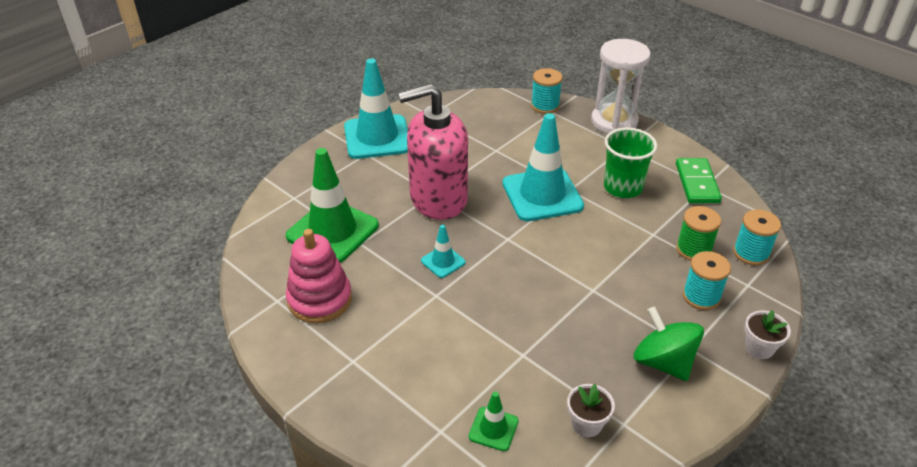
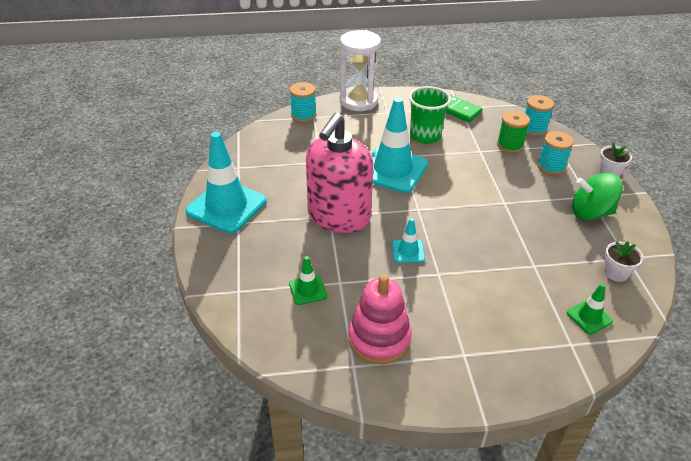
camera: 50 degrees left, 0 degrees up
(332, 231) = (308, 290): green traffic cone -> green traffic cone, size x0.46

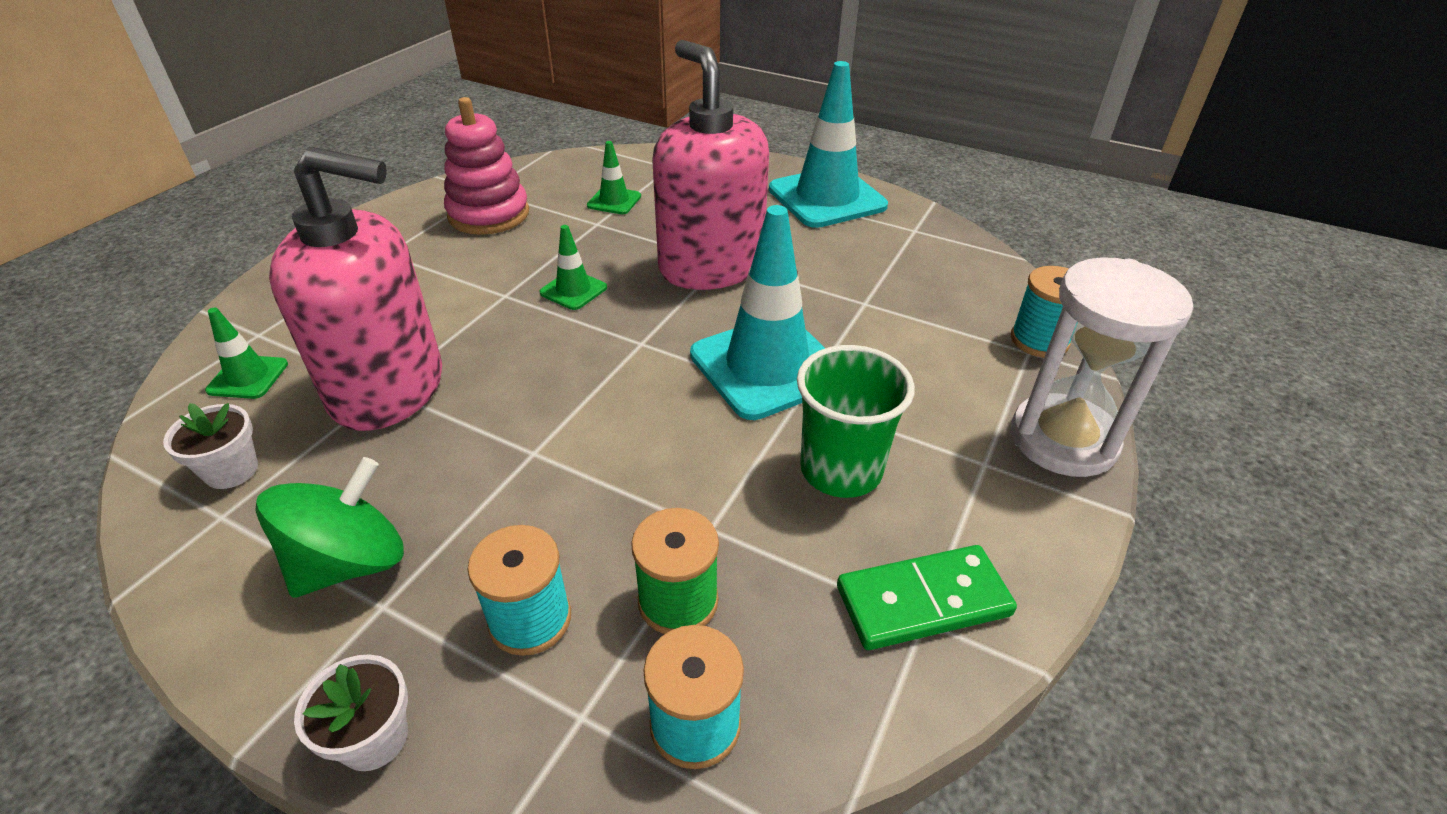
camera: 125 degrees right, 0 degrees up
(408, 251) = (573, 290): turquoise traffic cone -> green traffic cone
(533, 263) = (388, 389): none -> pink soap dispenser

